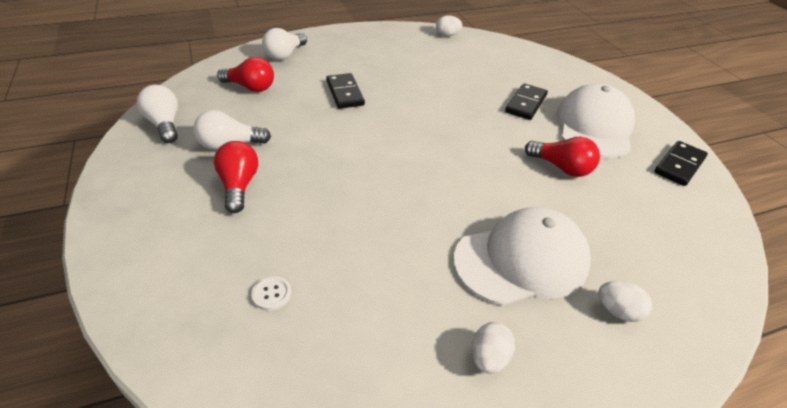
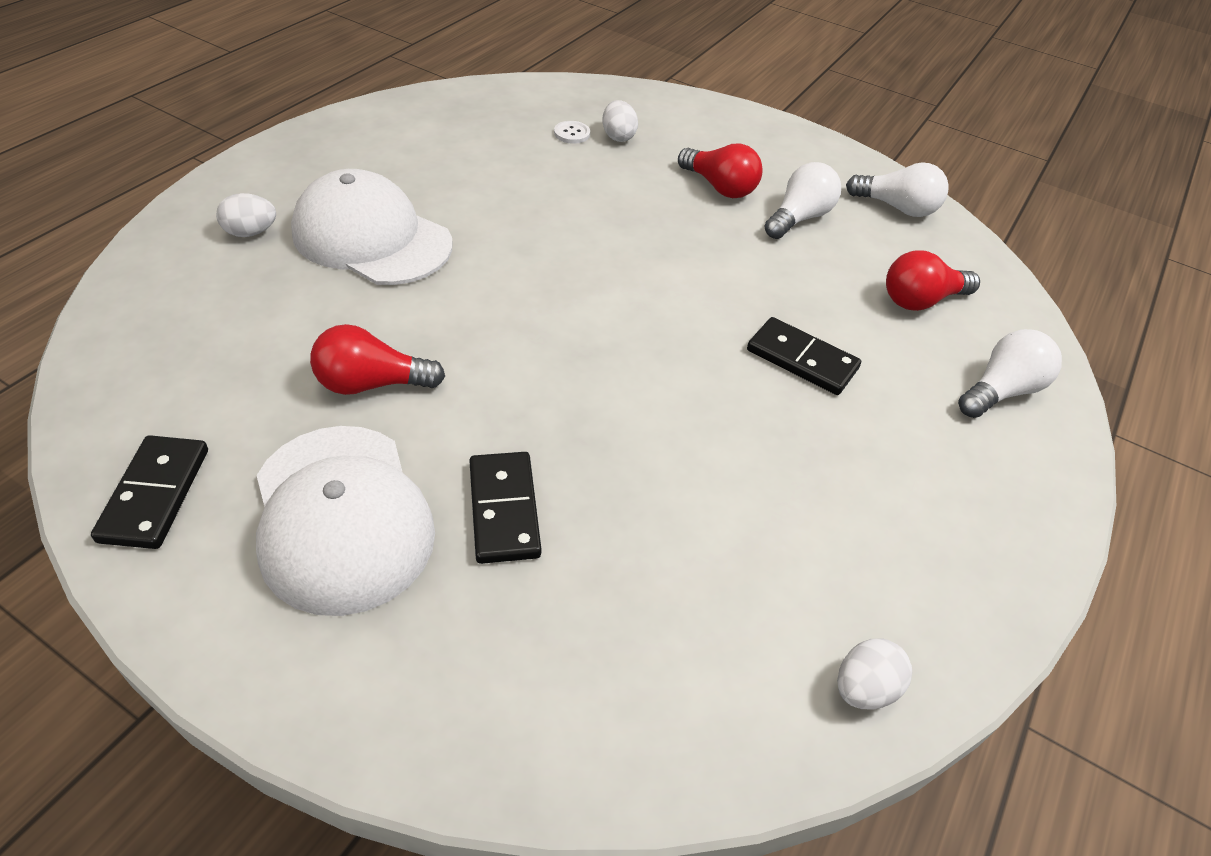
camera: 140 degrees right, 5 degrees up
(285, 55) = (1001, 391): white light bulb -> white light bulb turned 60 degrees clockwise
(489, 358) = (364, 160): white egg -> white egg (618, 136)
(521, 260) = (372, 238): white cap -> white cap turned 90 degrees clockwise

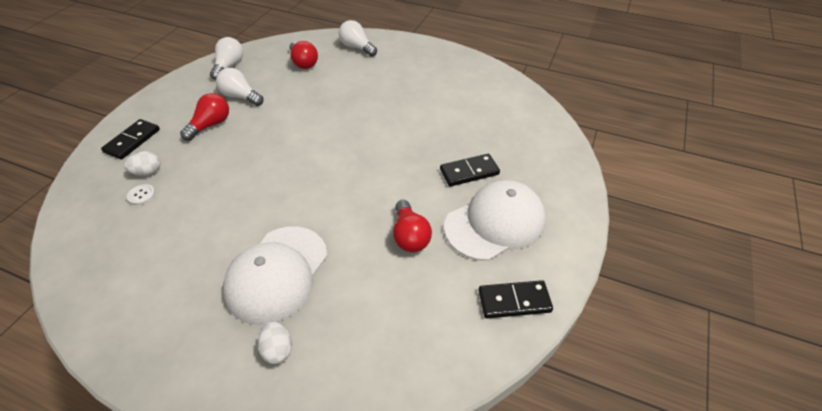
camera: 95 degrees left, 0 degrees up
(801, 360) = (352, 95): black domino -> black domino (132, 141)
(864, 688) = (502, 82): white egg -> none

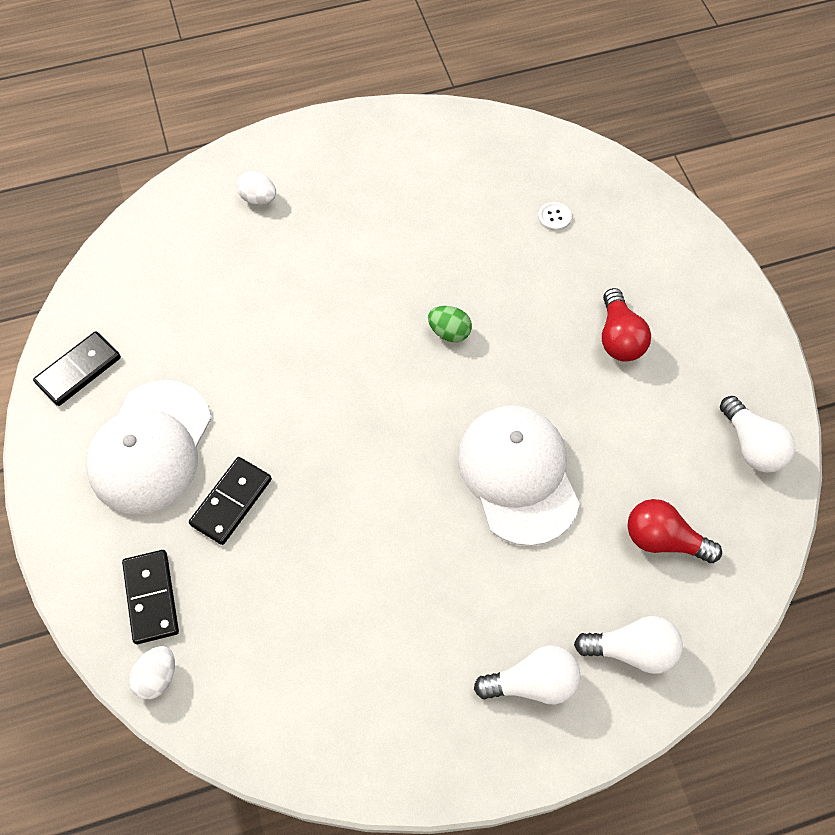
camera: 140 degrees right, 15 degrees up
(132, 141) = (667, 256): black domino -> black domino (151, 597)
(147, 172) = (589, 240): white egg -> white egg (157, 677)
(240, 96) = (652, 405): white light bulb -> white light bulb (532, 682)
(277, 176) = (449, 332): none -> green egg
(277, 273) = (326, 245): white cap -> white cap (518, 475)
(410, 236) = (234, 366): red light bulb -> none

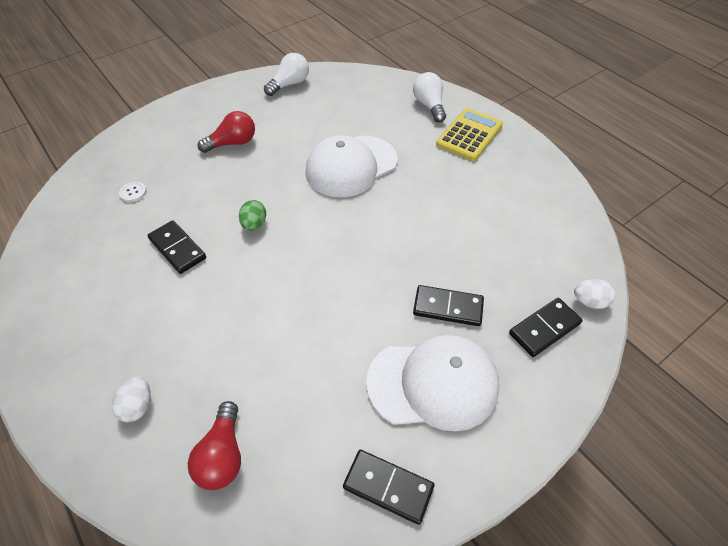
camera: 110 degrees left, 10 degrees down
(441, 250) = (177, 249): none -> black domino
(532, 682) = (469, 135): white light bulb -> yellow calculator
(663, 539) = (362, 105): red light bulb -> red light bulb (222, 455)

